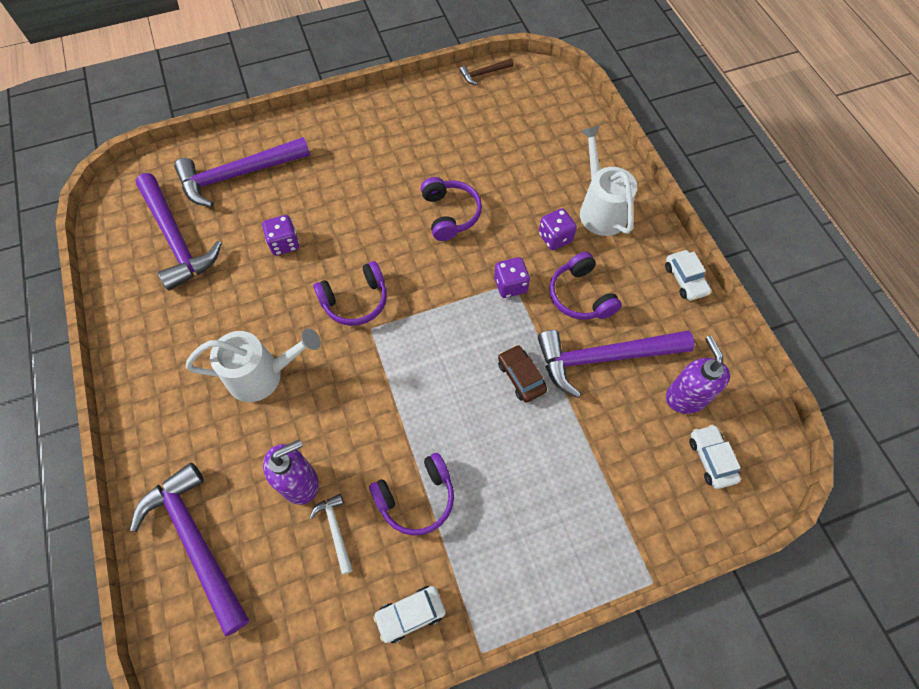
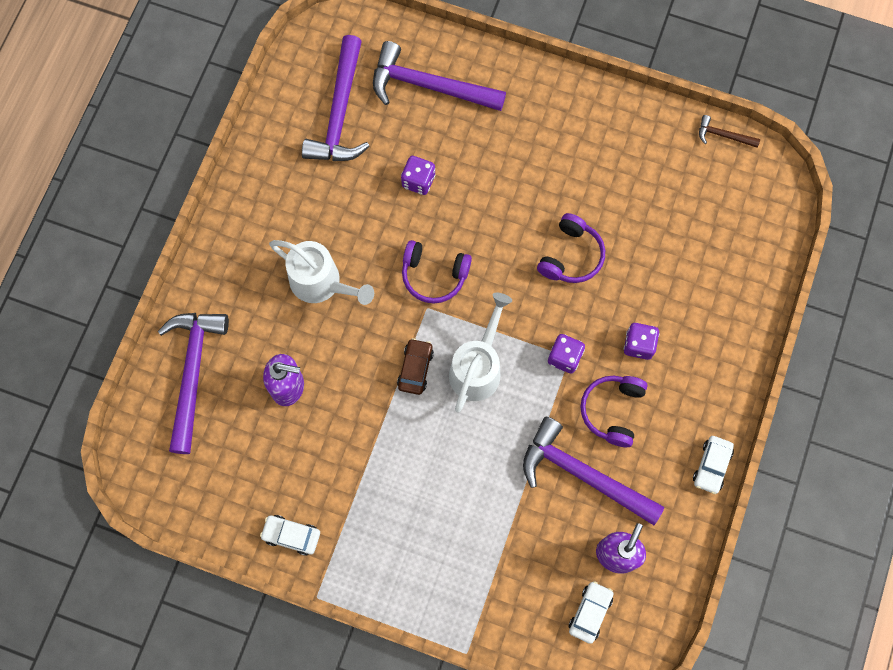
camera: 40 degrees right, 10 degrees up
(335, 530) = (286, 440): white hammer -> none
(416, 498) = (357, 463): purple headphones -> none
(521, 377) = (506, 437): brown car -> brown car (415, 368)
(600, 209) = (701, 348): white watering can -> white watering can (478, 367)

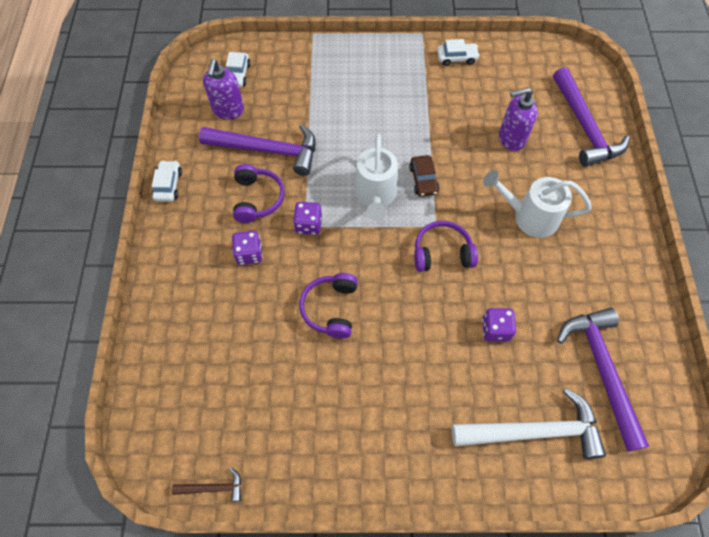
camera: 160 degrees right, 10 degrees down
(429, 86) = (534, 432): purple hammer -> white hammer

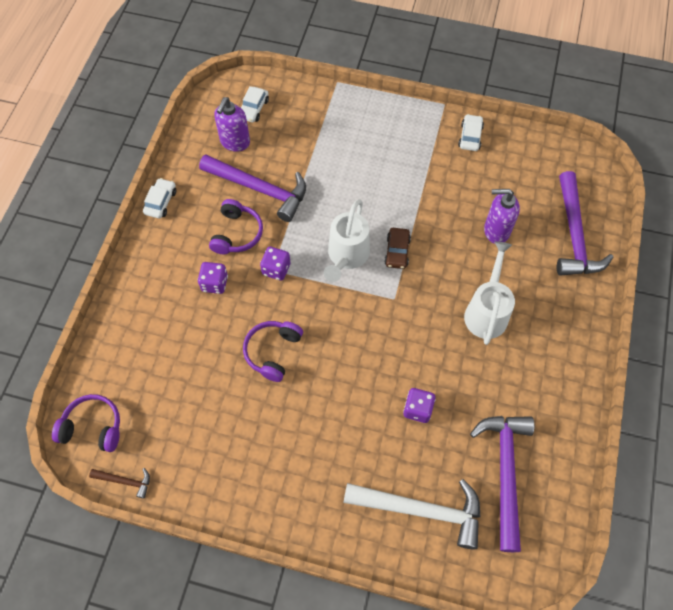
camera: 15 degrees right, 0 degrees up
(442, 253) = (392, 325): purple headphones -> purple headphones (93, 427)
(456, 58) = (470, 137): white car -> white car turned 90 degrees counterclockwise
(529, 216) = (486, 311): white watering can -> white watering can turned 75 degrees clockwise

